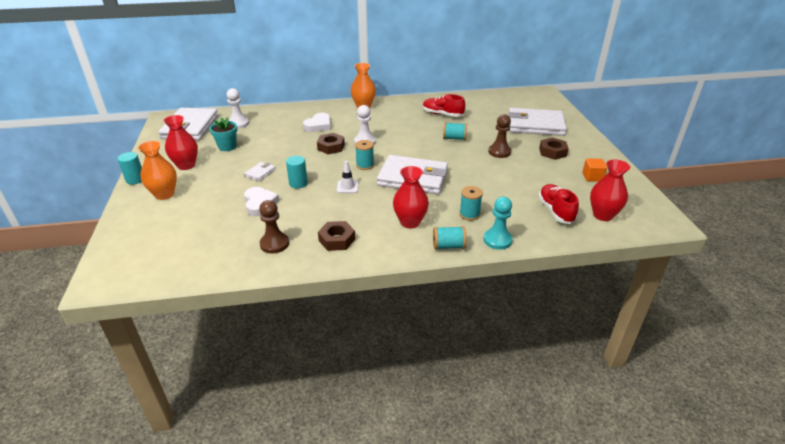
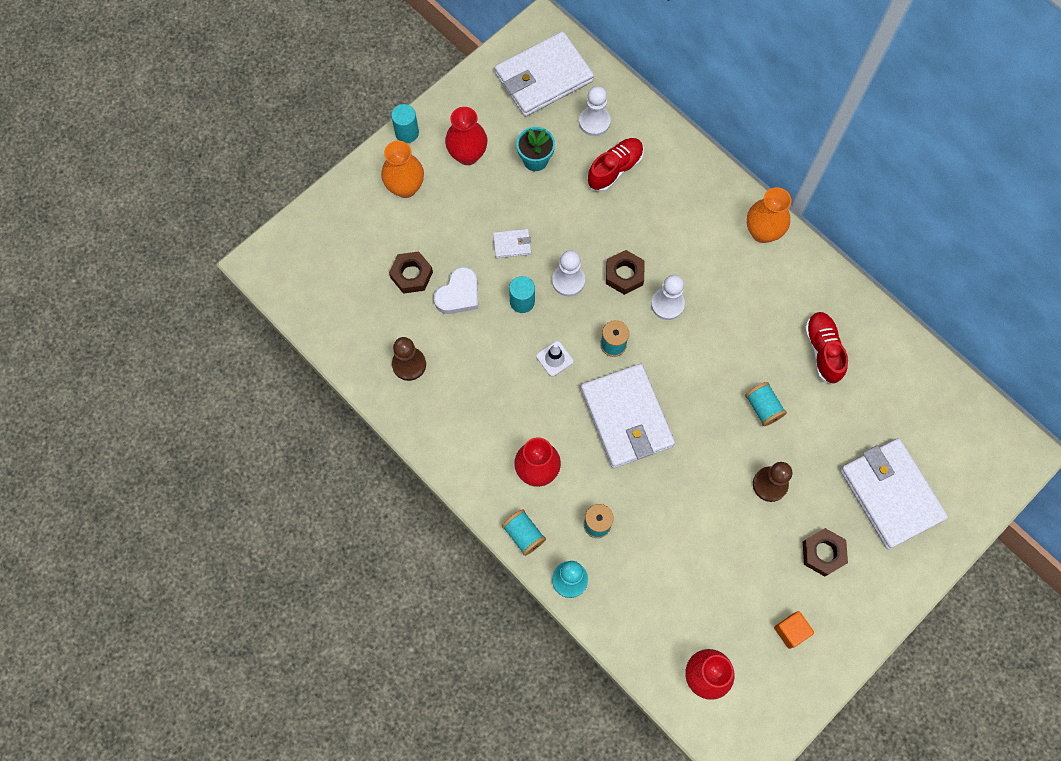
camera: 55 degrees right, 35 degrees up
(309, 164) = (568, 281): none -> white pawn
(318, 125) = (665, 218): white heart -> none
(337, 240) = (456, 418): brown nut -> brown nut (411, 275)
(555, 211) = (674, 617): red shoe -> red shoe (615, 169)

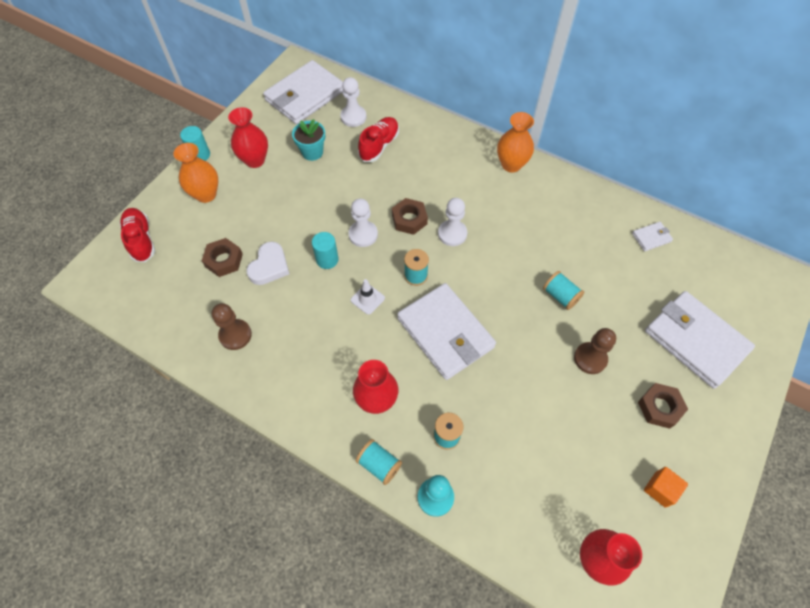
camera: 15 degrees left, 10 degrees down
(512, 244) = (307, 217): white wallet -> white wallet (651, 237)
(822, 351) = (592, 240): red shoe -> red shoe (141, 240)

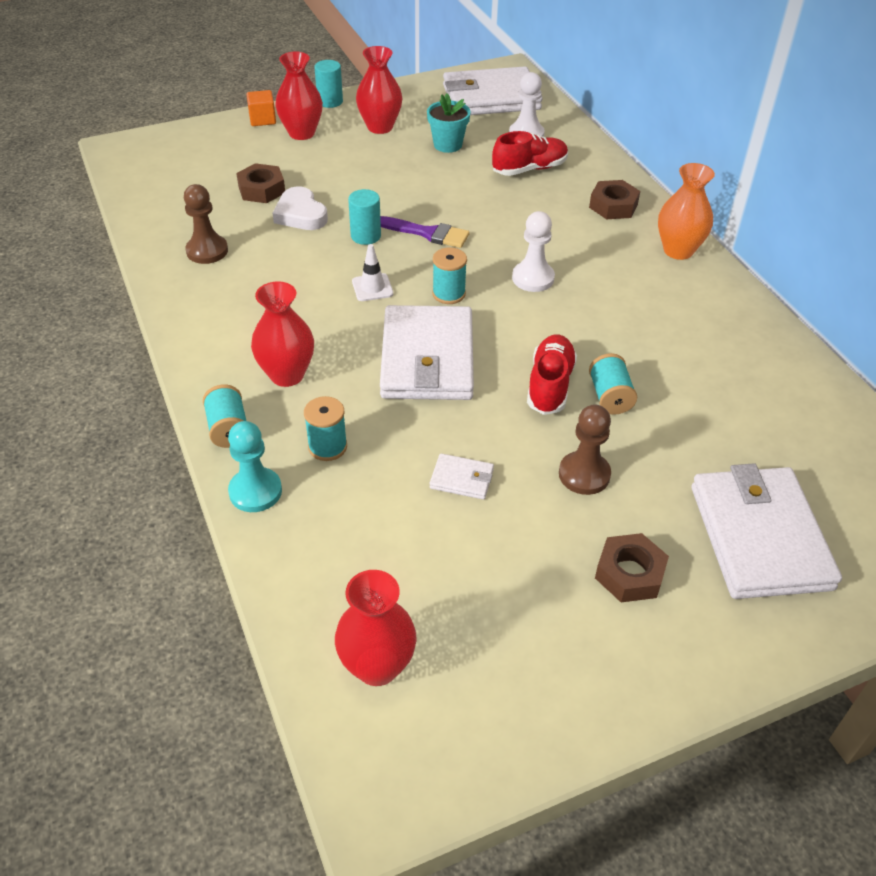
camera: 35 degrees right, 15 degrees down
(141, 240) = (203, 141): red shoe -> red shoe (550, 385)
(206, 194) = (301, 133): orange vase -> red vase
(269, 266) = (300, 214): white heart -> white heart turned 90 degrees clockwise
(363, 234) = (428, 233): white pawn -> purple brush
(409, 219) = (495, 244): brown nut -> brown nut (613, 206)
(651, 237) = (805, 403): white wallet -> white wallet (462, 479)
(660, 489) = (538, 653): orange cube -> orange cube (262, 119)

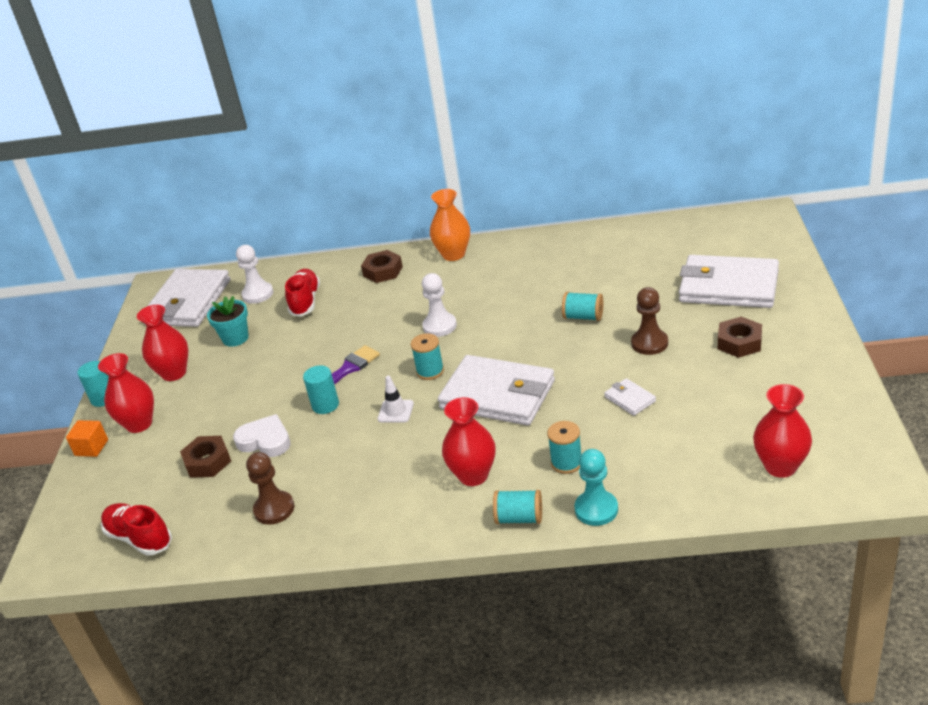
camera: 60 degrees left, 10 degrees down
(300, 214) = (265, 441): white heart -> white heart turned 150 degrees counterclockwise
(462, 479) = (629, 399): white wallet -> white wallet turned 75 degrees counterclockwise
(550, 385) = (558, 341): red shoe -> red shoe (139, 538)

